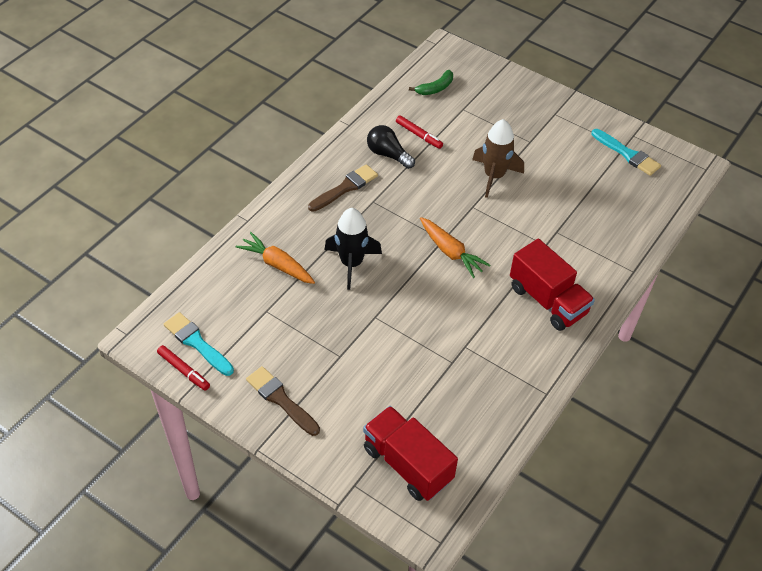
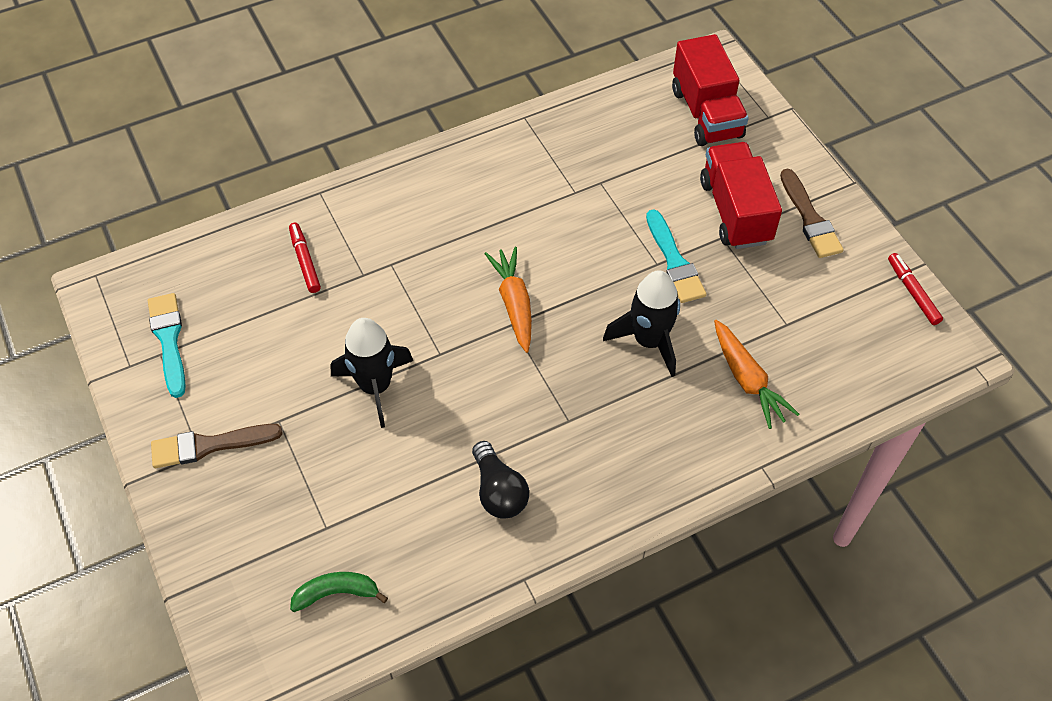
camera: 150 degrees left, 5 degrees up
(197, 343) = (887, 319): turquoise brush -> turquoise brush (674, 261)
(345, 188) = (595, 460): brown brush -> brown brush (209, 445)
(419, 135) = (429, 507): red marker -> red marker (305, 261)
(494, 176) = (375, 387): brown rocket -> black rocket
(547, 300) = (445, 201): red truck -> red truck (735, 211)

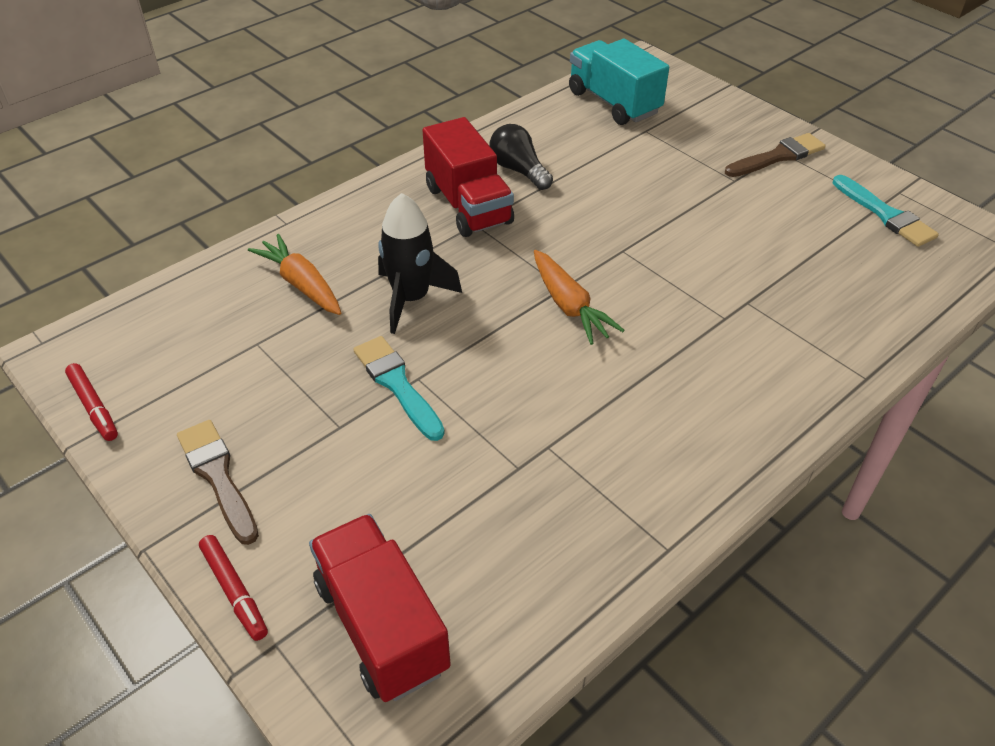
camera: 165 degrees right, 10 degrees down
(305, 261) = (819, 302): red marker -> red marker (234, 591)
(336, 593) = (613, 103): green banana -> turquoise truck
(375, 387) = (667, 216): black rocket -> none
(735, 211) = (324, 465): red truck -> red truck (468, 205)

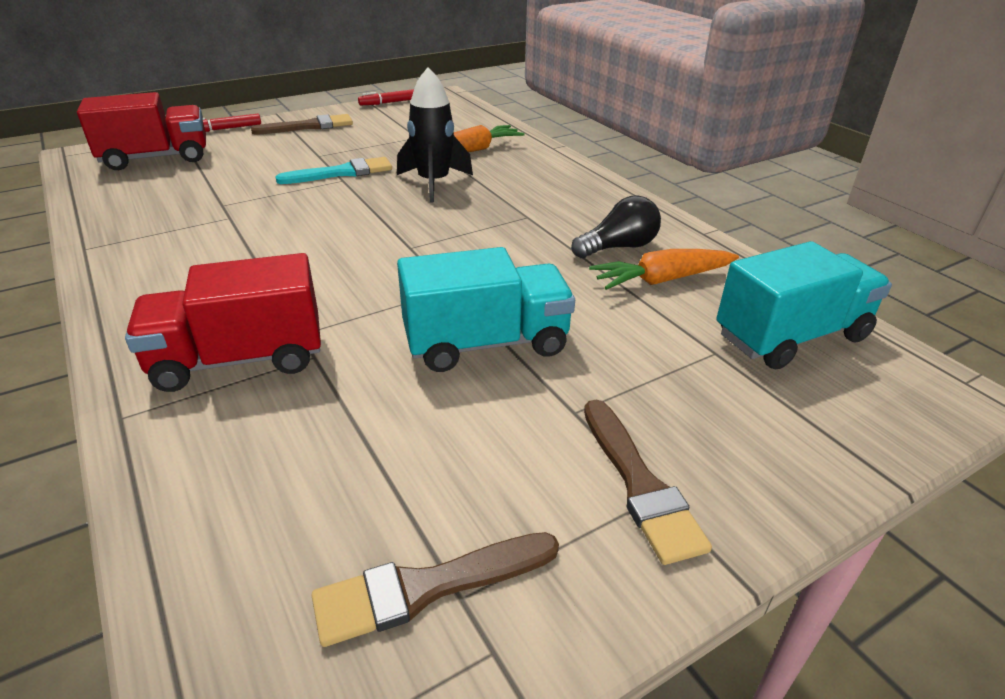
camera: 100 degrees right, 10 degrees down
(468, 205) = (558, 216): red truck -> red truck (239, 359)
(569, 305) = (382, 246): orange carrot -> orange carrot (662, 280)
(686, 222) = (486, 343): none -> turquoise truck
(885, 214) = (427, 588): turquoise brush -> brown brush

